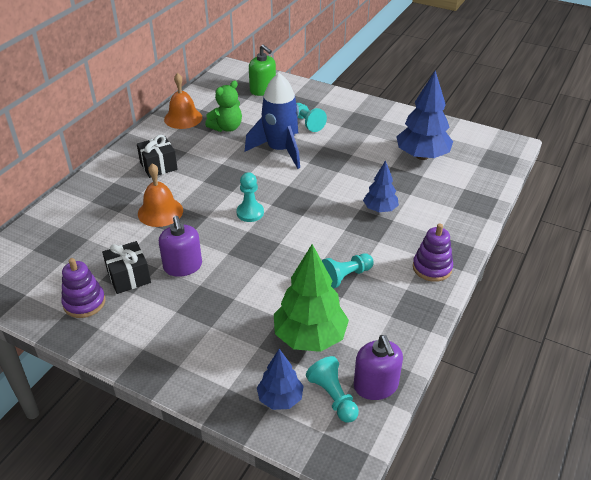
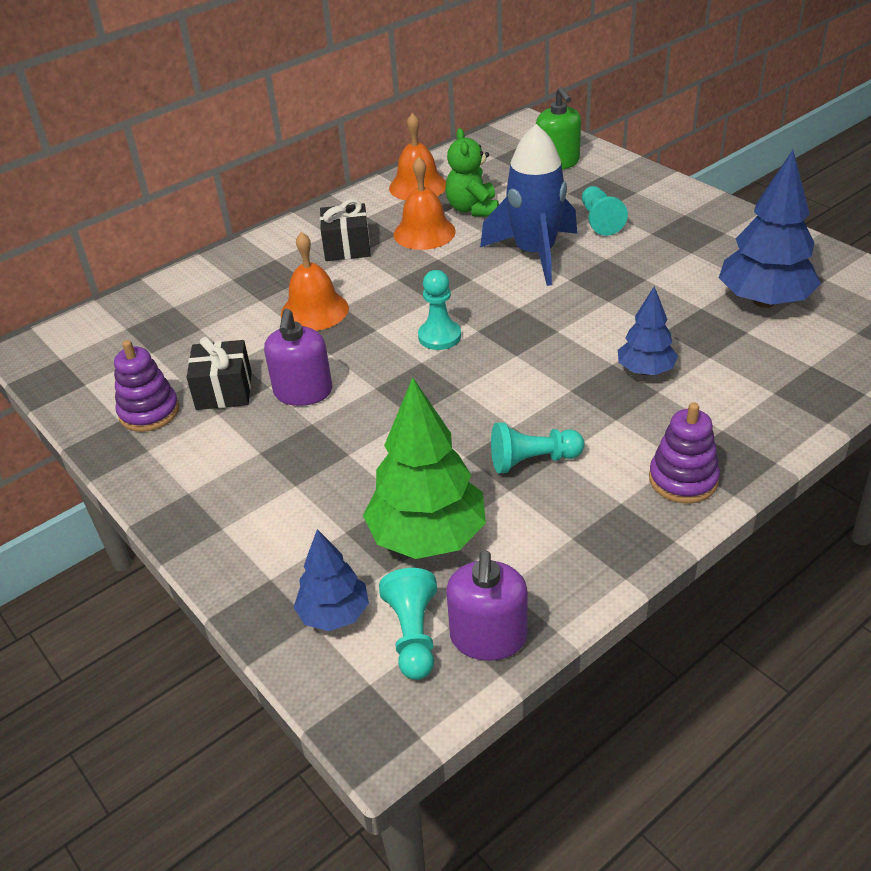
camera: 25 degrees right, 0 degrees up
(204, 148) = (424, 233): none -> orange bell
(226, 128) = (473, 209): green teddy bear -> green teddy bear turned 105 degrees clockwise

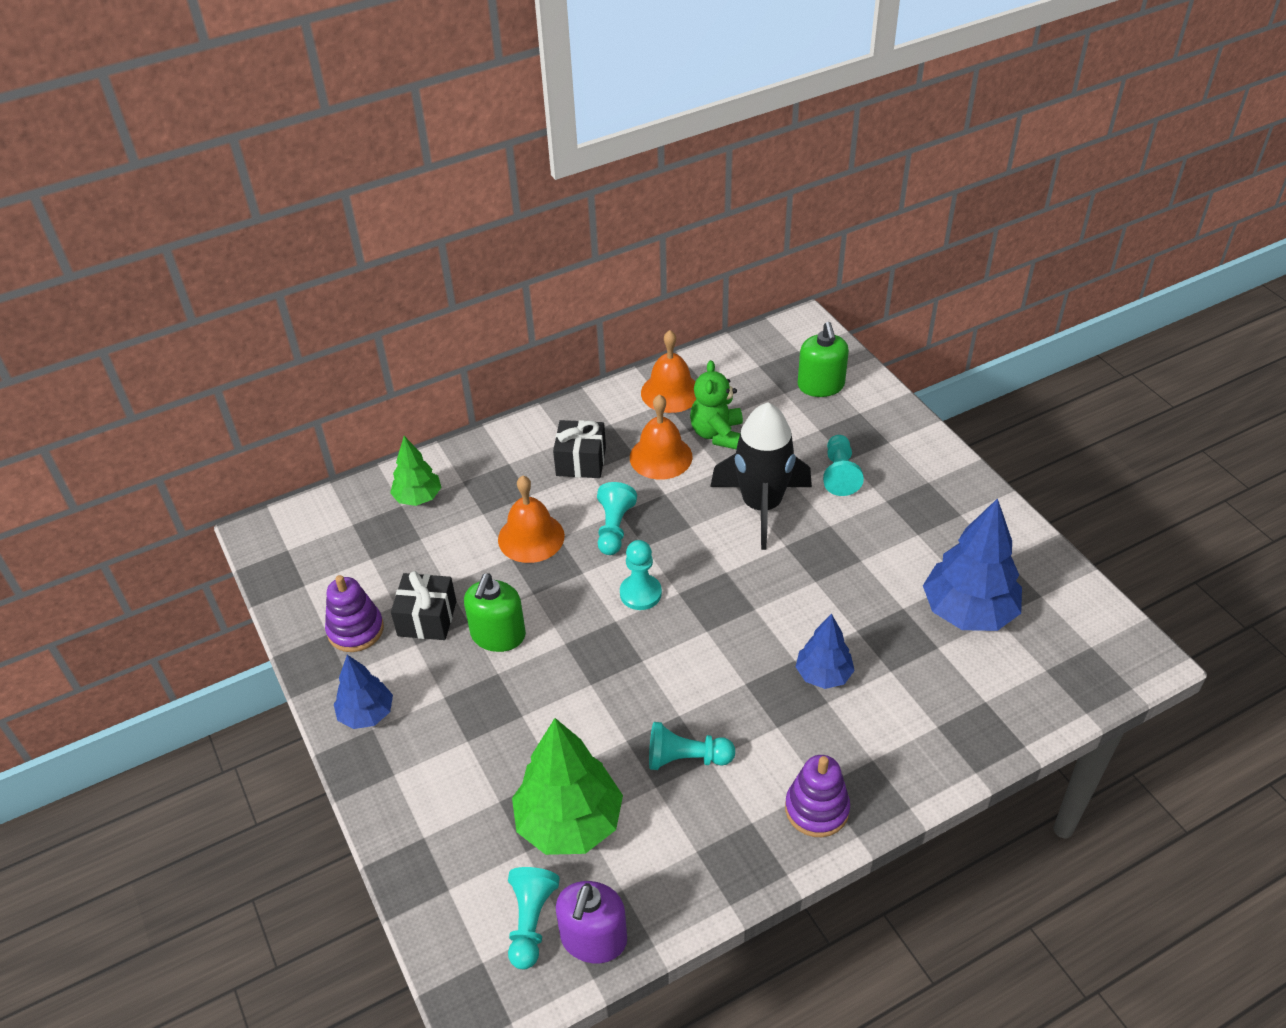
camera: 10 degrees right, 5 degrees up
(189, 298) = (418, 498): none -> green tree
(303, 392) = (498, 635): purple soap dispenser -> green soap dispenser
(334, 614) = (469, 886): blue tree -> blue tree (366, 714)
(396, 291) = (614, 528): none -> turquoise pawn
(535, 254) = (761, 506): blue rocket -> black rocket

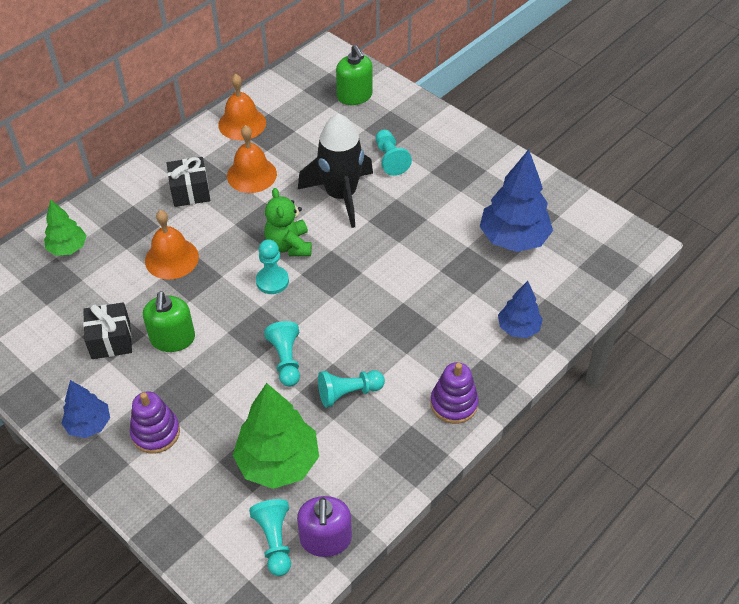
camera: 20 degrees left, 5 degrees up
(355, 630) = (55, 363): purple stacking toy -> purple stacking toy (155, 432)
(614, 528) = (234, 237): turquoise pawn -> turquoise pawn (286, 360)
(717, 434) = (289, 148): green teddy bear -> green teddy bear (289, 245)
(823, 675) = (427, 308): blue tree -> blue tree (518, 328)

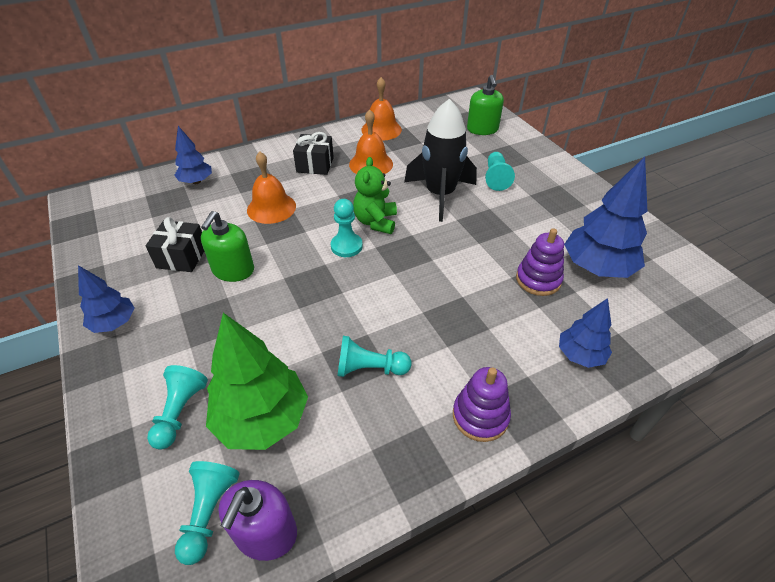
camera: 20 degrees right, 5 degrees down
(68, 248) = (196, 181): green tree -> blue tree
(155, 432) = (165, 349): purple stacking toy -> purple stacking toy (538, 280)
(286, 360) = (323, 318): turquoise pawn -> turquoise pawn (180, 412)

